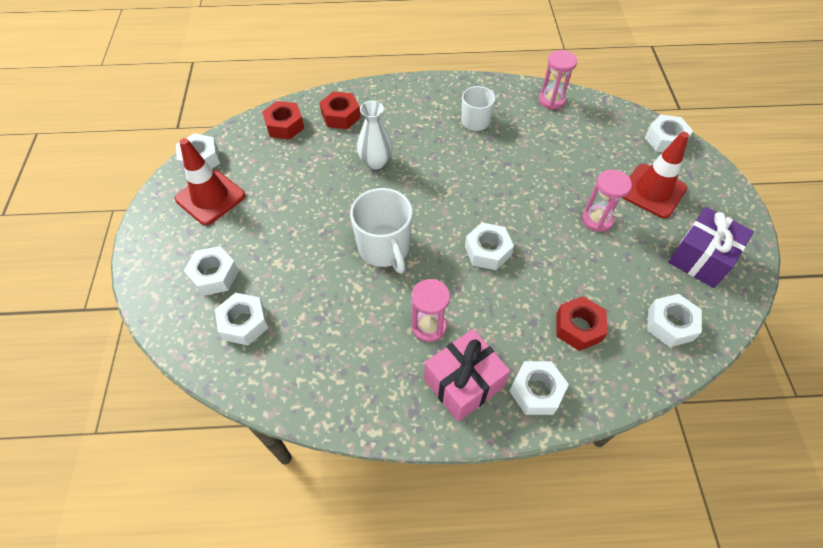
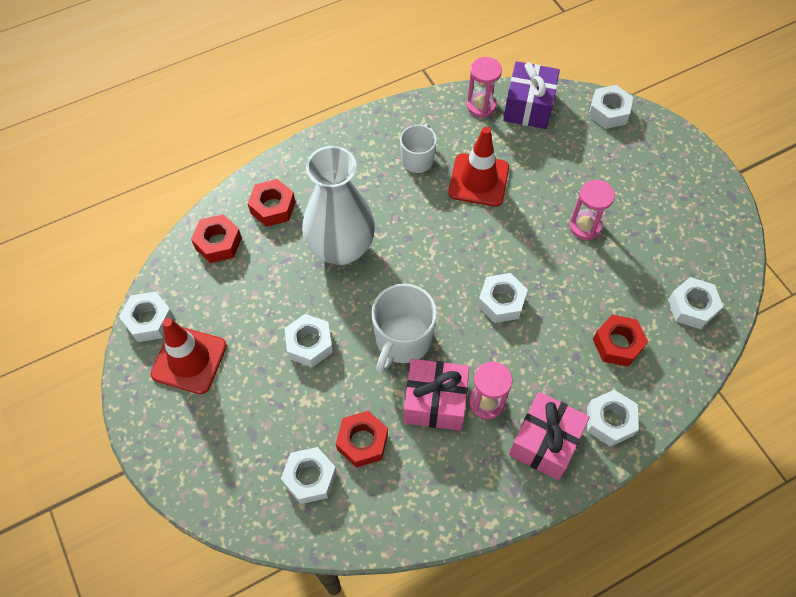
camera: 25 degrees left, 5 degrees up
(214, 275) = (248, 443): white nut -> white nut (309, 344)
(304, 313) = (362, 442): none -> red nut
(376, 162) = (341, 248): white vase -> white vase, size x1.79
(384, 248) = (402, 340): white mug -> white mug turned 75 degrees clockwise
(384, 307) = (435, 402): none -> pink gift
(652, 191) = (621, 175): red traffic cone -> red traffic cone (478, 180)
(701, 258) = (691, 229): purple gift -> purple gift (528, 107)

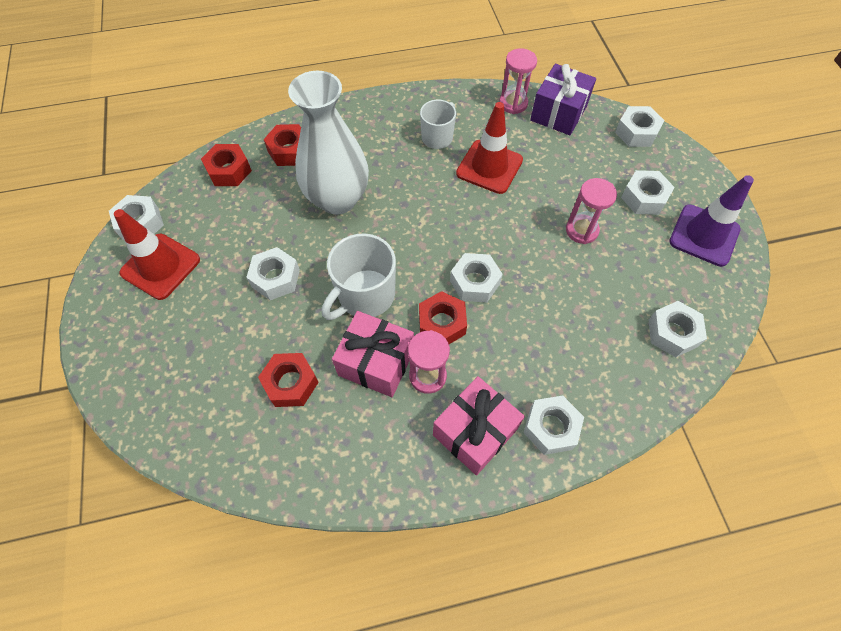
camera: 15 degrees right, 0 degrees up
(310, 478) = (226, 405): white nut -> white nut (644, 198)
(617, 344) = (582, 351): red nut -> red nut (442, 323)
(697, 205) = (704, 235): none -> purple traffic cone

